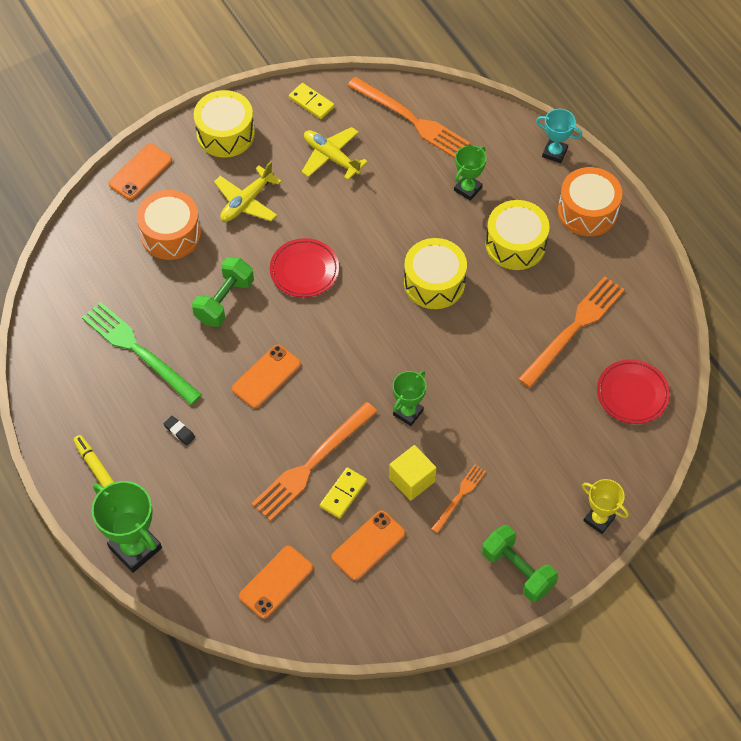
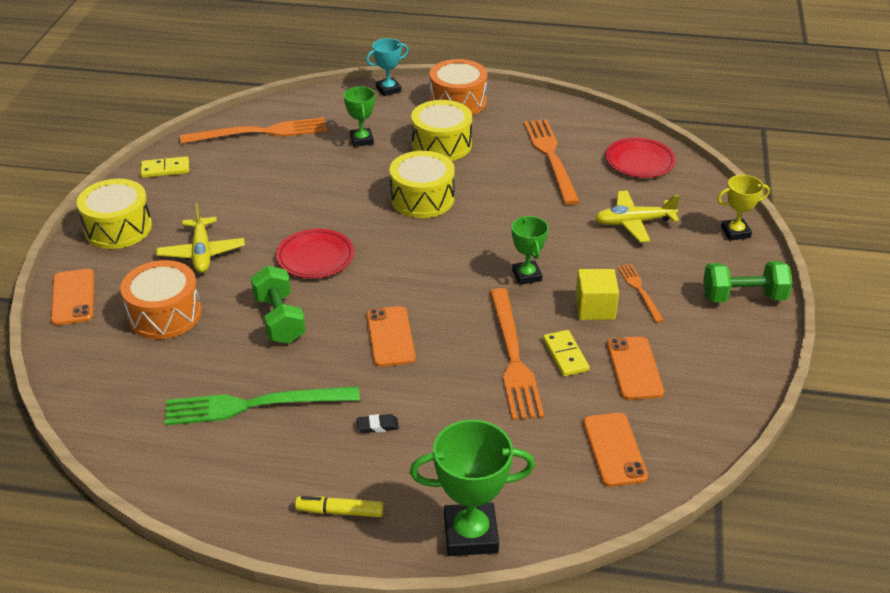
camera: 50 degrees left, 20 degrees down
(331, 157) = (231, 187): yellow plane -> yellow plane (634, 222)

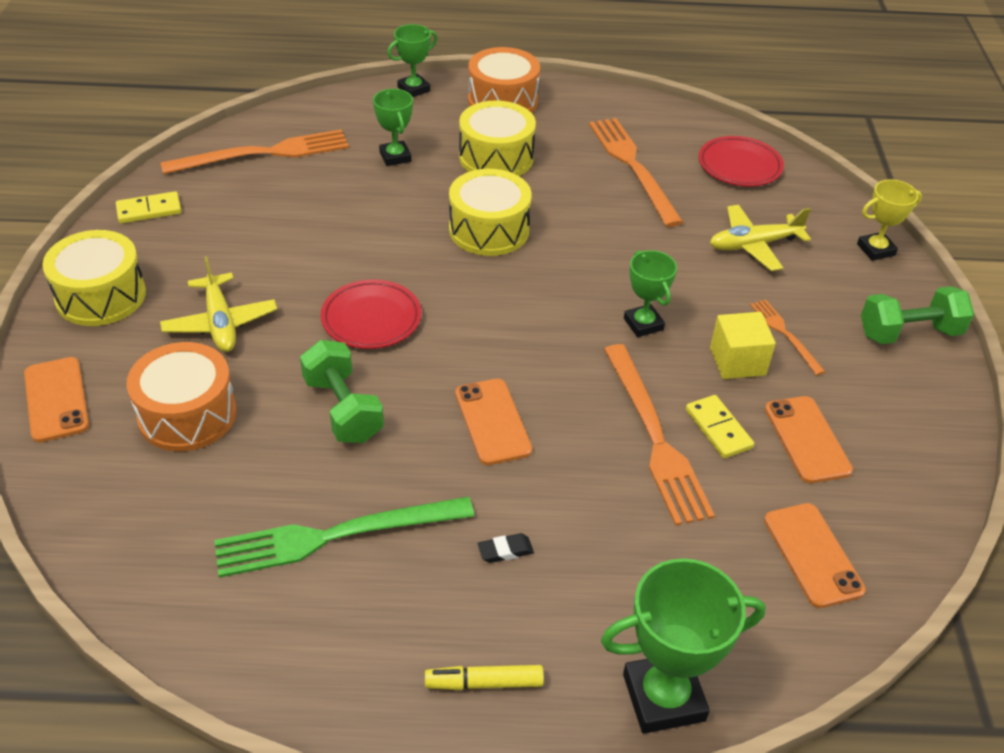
camera: 10 degrees left, 5 degrees up
(388, 89) = (413, 89): turquoise trophy -> green trophy

